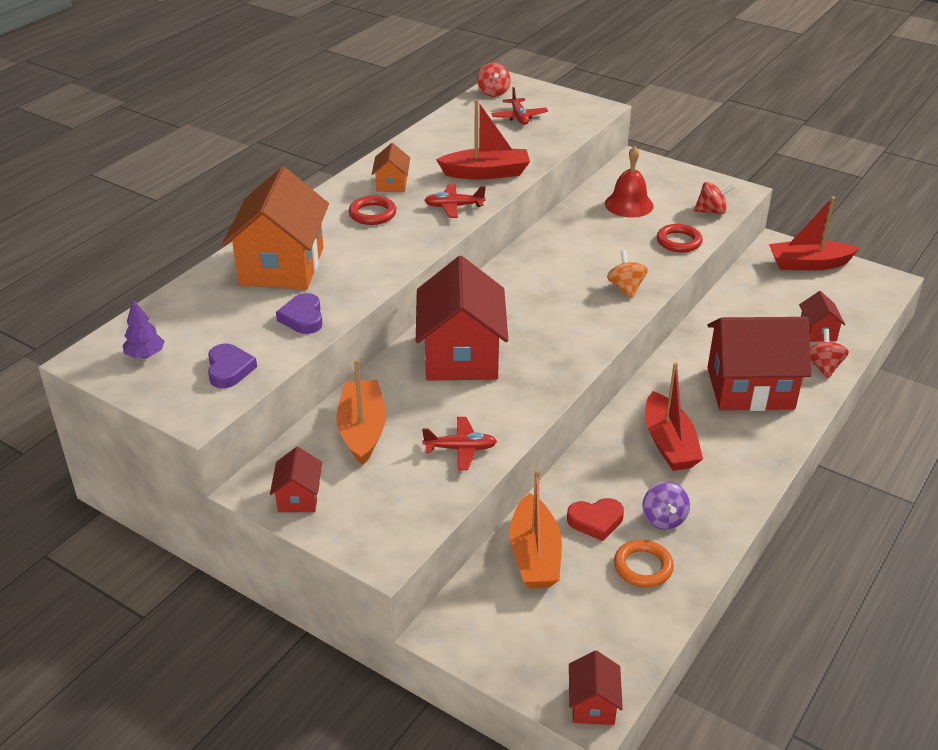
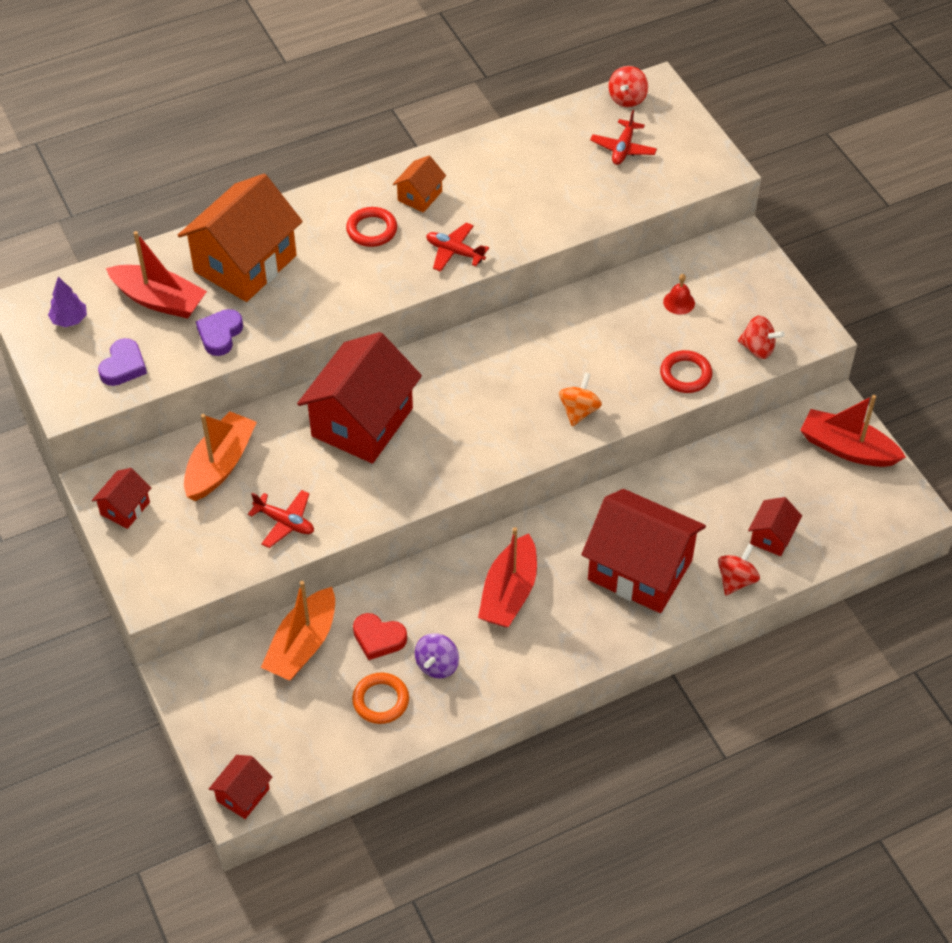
camera: 30 degrees right, 15 degrees up
(486, 173) = (522, 218): red boat -> red boat (159, 300)
(629, 204) = (679, 302): red bell -> red bell, size x0.56

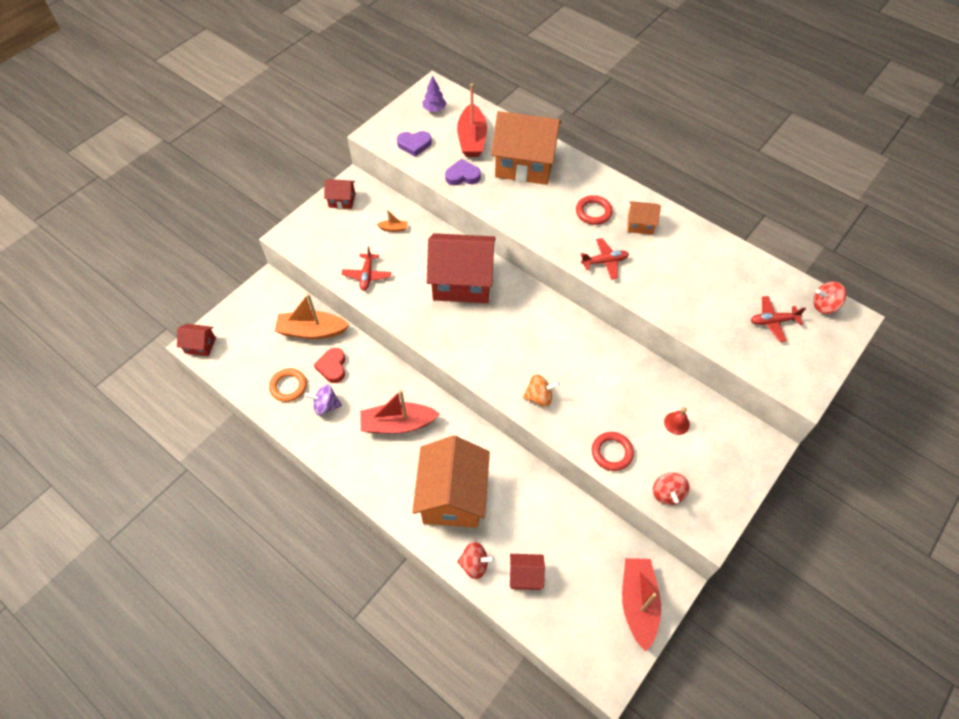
camera: 65 degrees right, 5 degrees up
(220, 465) = (393, 228): orange boat -> orange boat, size x0.44
(454, 252) = (604, 262): red plane -> red plane turned 75 degrees clockwise
(640, 570) = (453, 496): red house -> orange house

